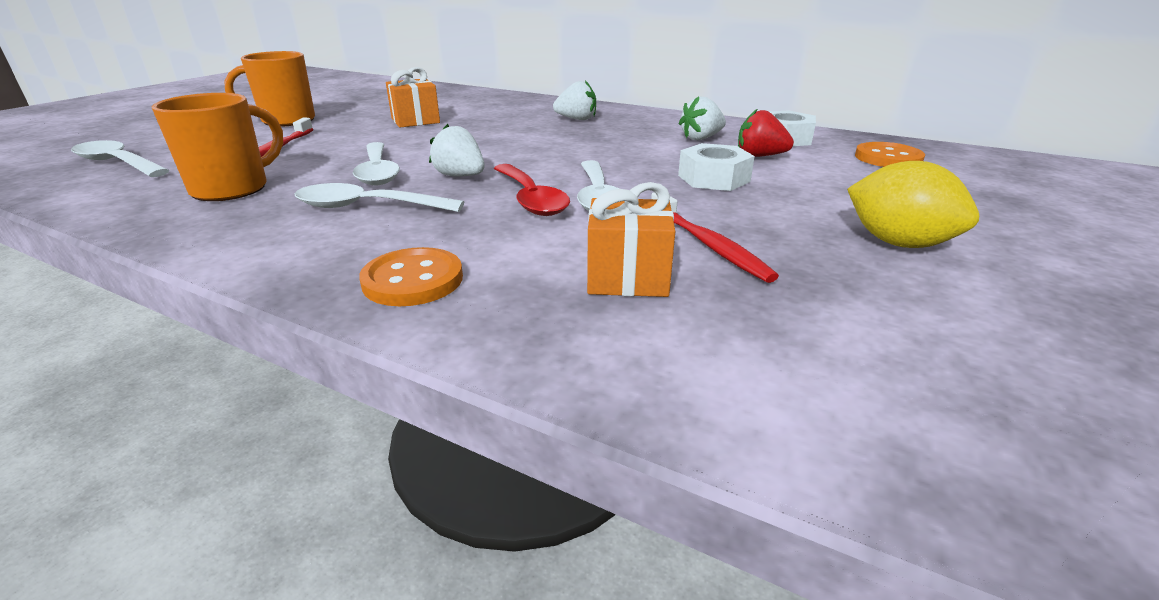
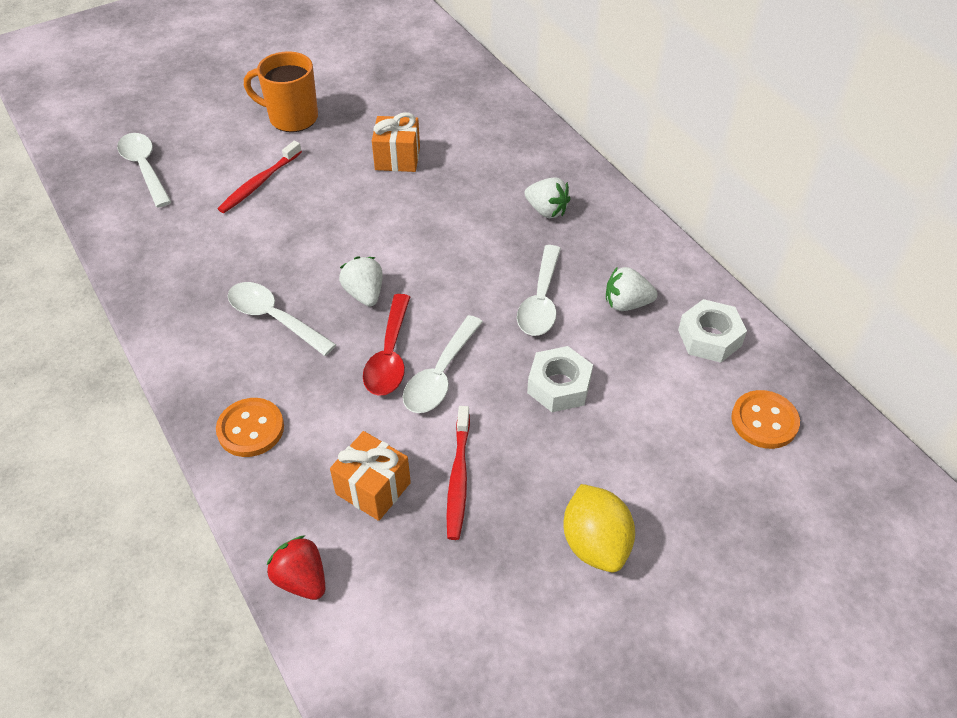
camera: 30 degrees right, 20 degrees up
(233, 189) = (202, 248): orange mug -> none
(377, 172) = (310, 259): white spoon -> white spoon (540, 301)
(759, 156) = (643, 363): red strawberry -> red strawberry (301, 579)

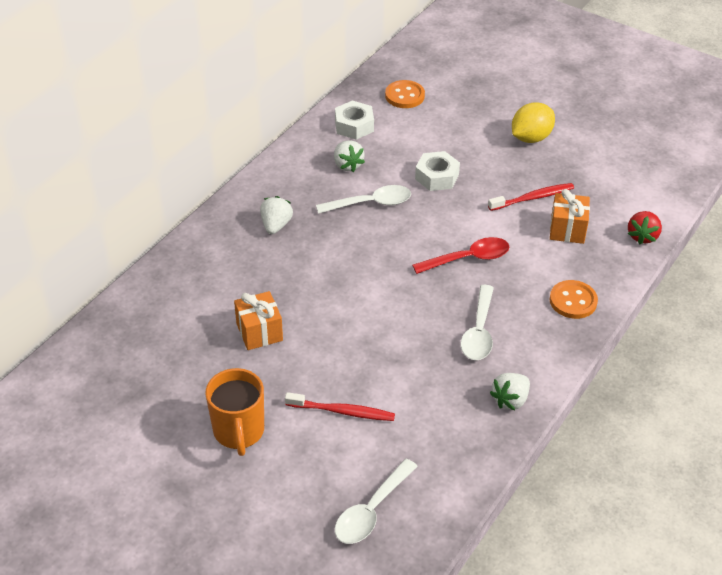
camera: 115 degrees left, 5 degrees down
(364, 294) = (423, 292): white strawberry -> white strawberry (510, 400)
(440, 375) = (466, 230): white spoon -> none

